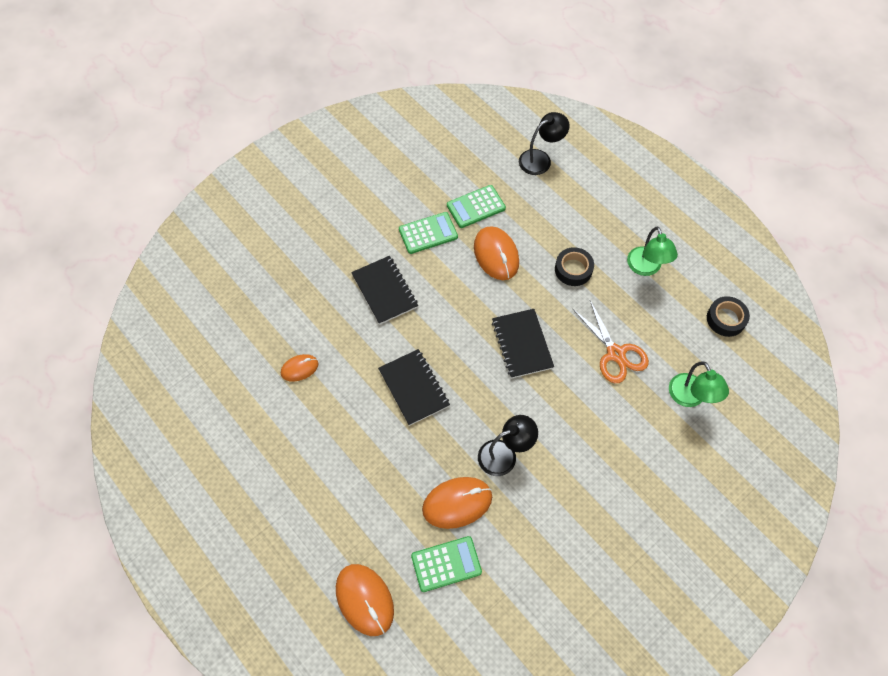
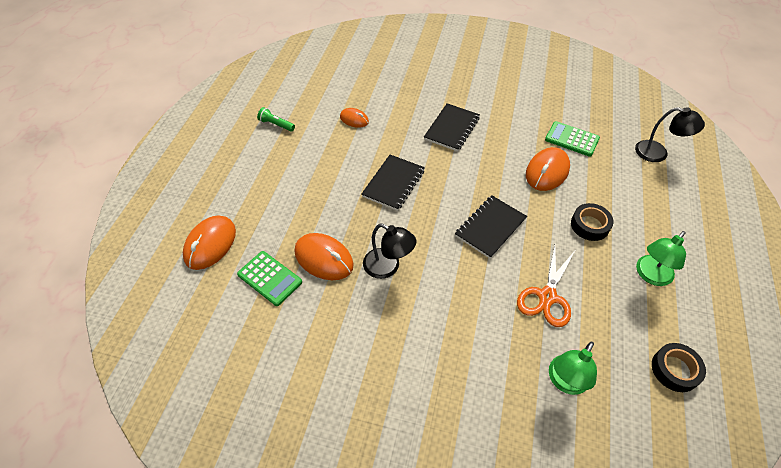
camera: 55 degrees right, 10 degrees down
(244, 448) = (276, 125): none -> green flashlight
(428, 233) = (520, 126): green calculator -> none

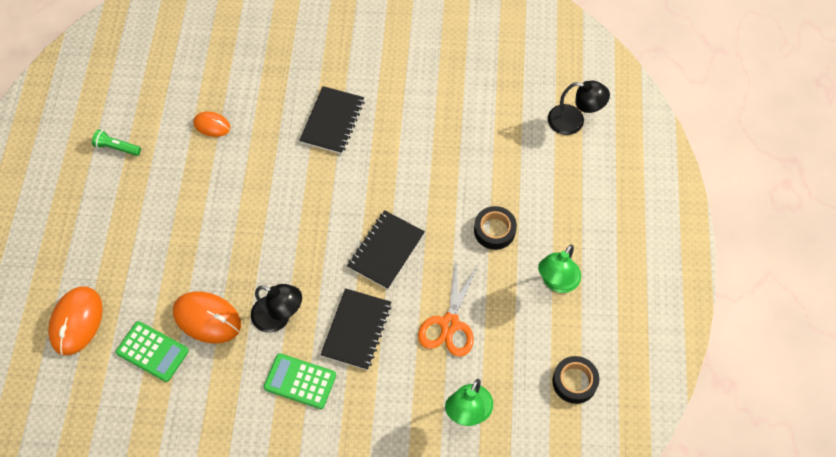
camera: 10 degrees left, 10 degrees up
(393, 183) = (271, 210): black notebook -> black notebook (356, 330)
(547, 171) = (447, 166): orange mouse -> none
(572, 139) = (475, 116): green calculator -> green calculator (300, 381)

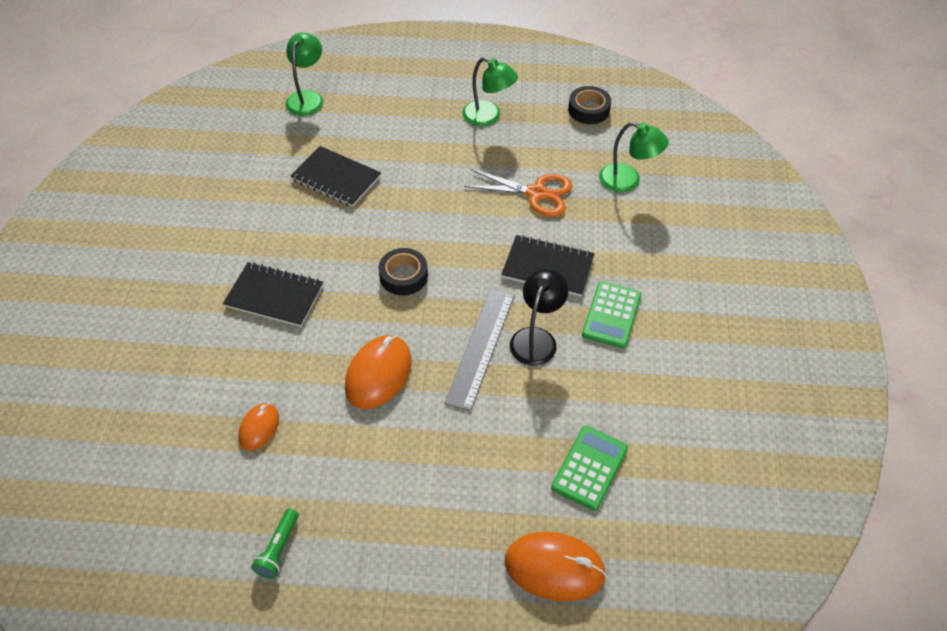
camera: 90 degrees left, 10 degrees down
(207, 318) = (541, 411): orange mouse -> orange mouse (378, 374)
(272, 273) = (480, 347): none -> grey ruler
(386, 251) = (452, 244): black notebook -> black notebook (336, 178)
(494, 230) = (431, 158): black tape -> black tape (403, 276)
(573, 121) = (307, 98): black lamp -> green lamp

